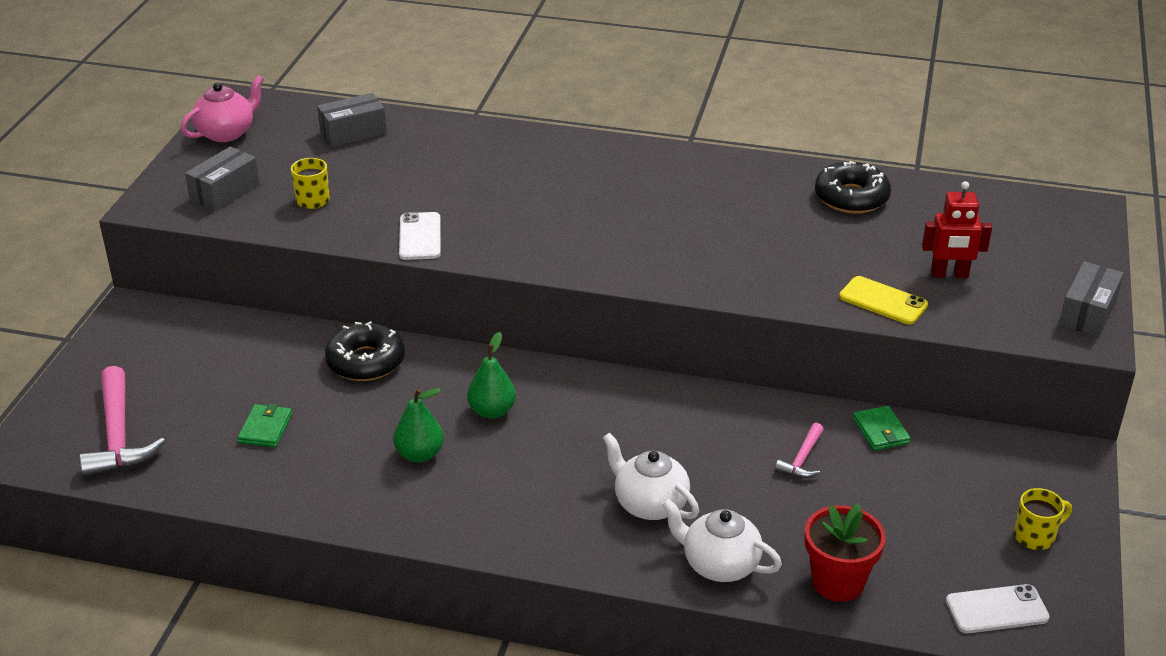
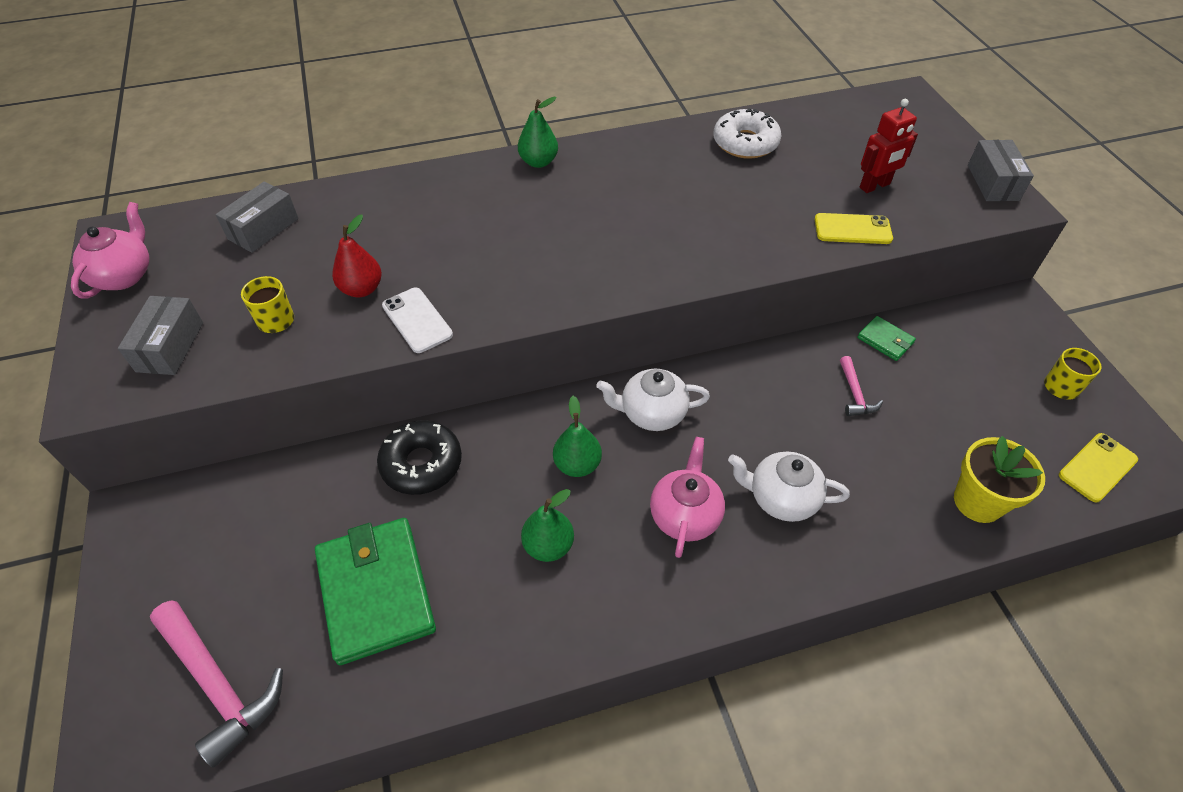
camera: 30 degrees left, 15 degrees up
(265, 428) = (376, 591): green wallet -> green wallet, size x2.19
(395, 201) = (362, 289): none -> red pear
(552, 481) = (685, 515): none -> pink teapot
(630, 153) = (538, 162): none -> green pear
(719, 564) = (882, 532): white teapot -> white teapot (652, 413)
(838, 582) = (978, 502): red flower pot -> yellow flower pot
(851, 197) = (745, 143): black donut -> white donut
(996, 609) = (1097, 467): white phone -> yellow phone

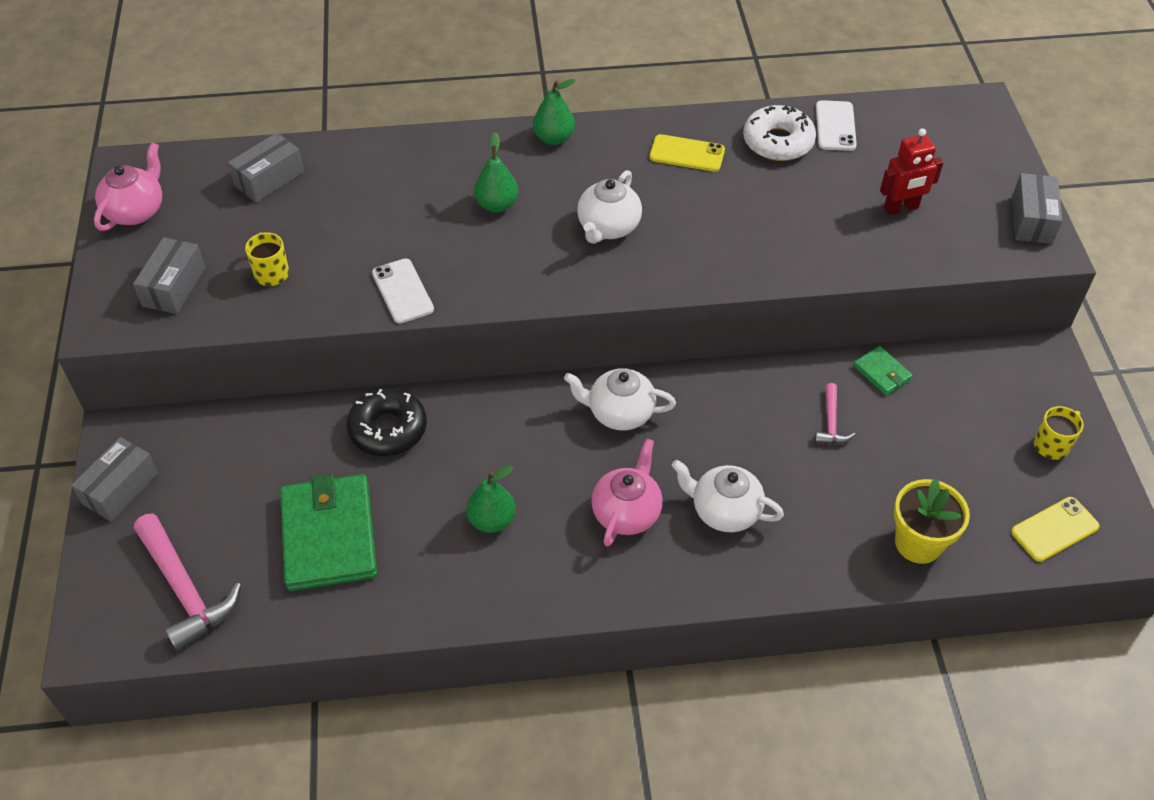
camera: 10 degrees right, 0 degrees up
(135, 574) = (120, 488): none -> grey box
(362, 289) = (355, 253): red pear -> none
(577, 465) = (535, 451): green pear -> green pear (497, 205)
(610, 234) = (608, 227): none -> white teapot
(791, 125) = (835, 126): none -> white phone
(852, 229) = (859, 253): yellow phone -> yellow phone (687, 154)

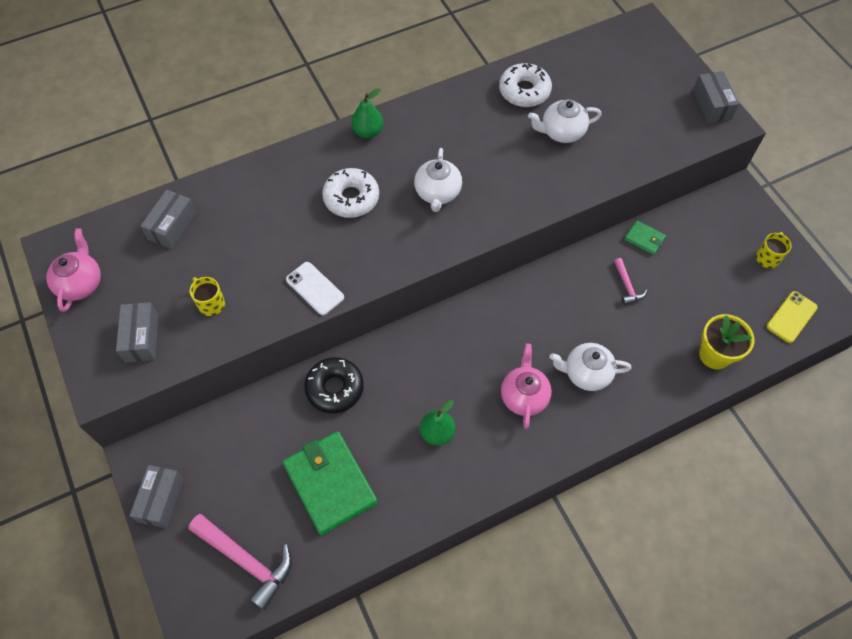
camera: 20 degrees left, 10 degrees up
(497, 205) = (351, 198): green pear -> white donut
(619, 413) = (488, 324): white teapot -> white teapot (561, 132)
(687, 154) = (466, 118): yellow phone -> none
(835, 126) = (557, 68): white phone -> none
(901, 208) = (626, 120): red robot -> none

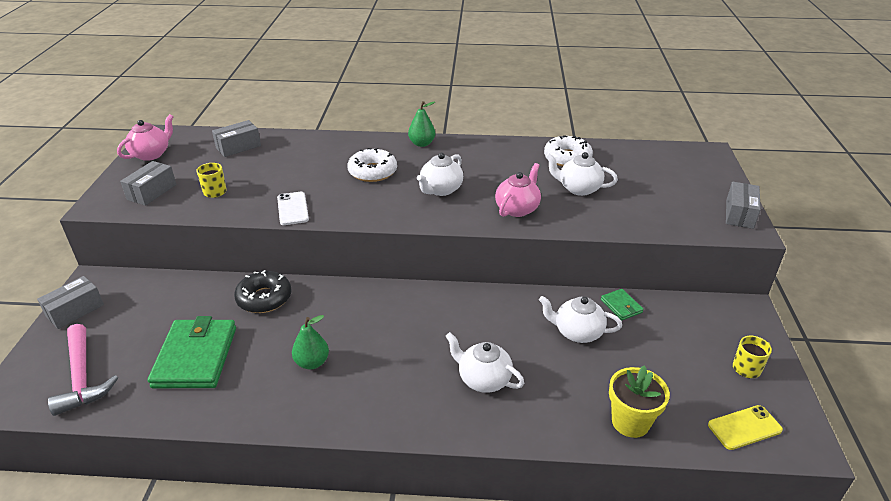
camera: 30 degrees right, 25 degrees down
(524, 396) = (410, 370): pink teapot -> pink teapot (517, 209)
(627, 286) = (577, 332): pink hammer -> white teapot

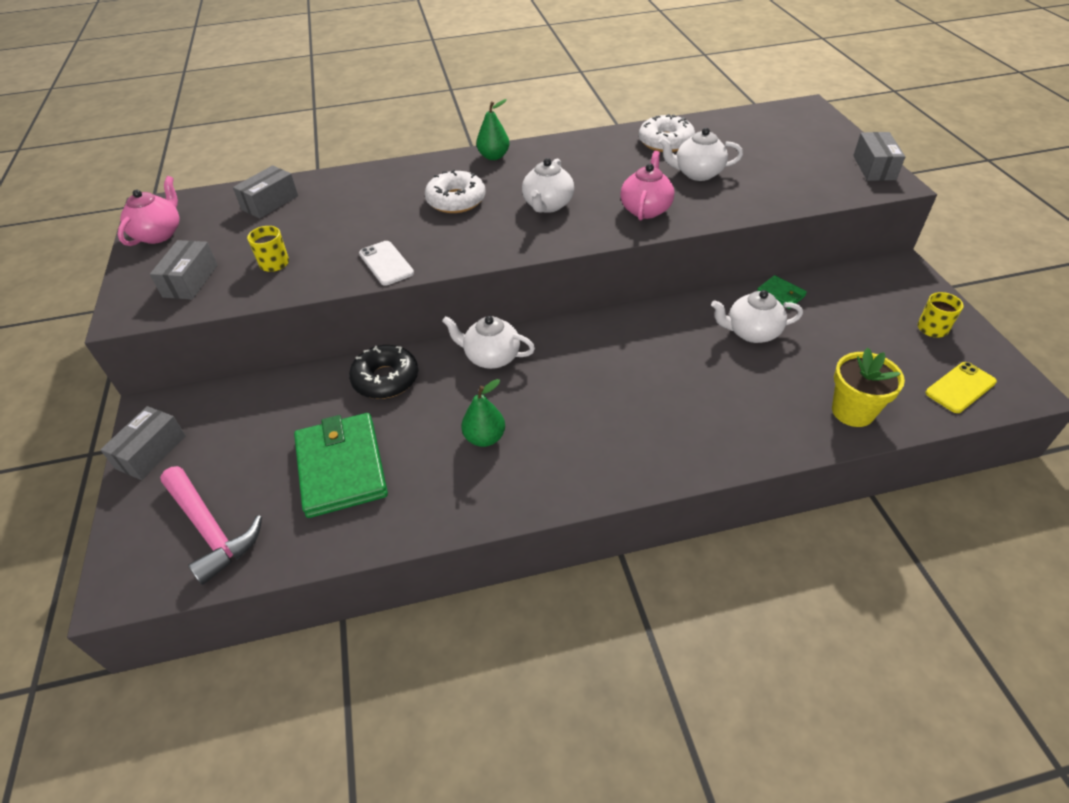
camera: 15 degrees left, 10 degrees up
(483, 379) = (683, 407): white teapot -> white teapot (491, 357)

